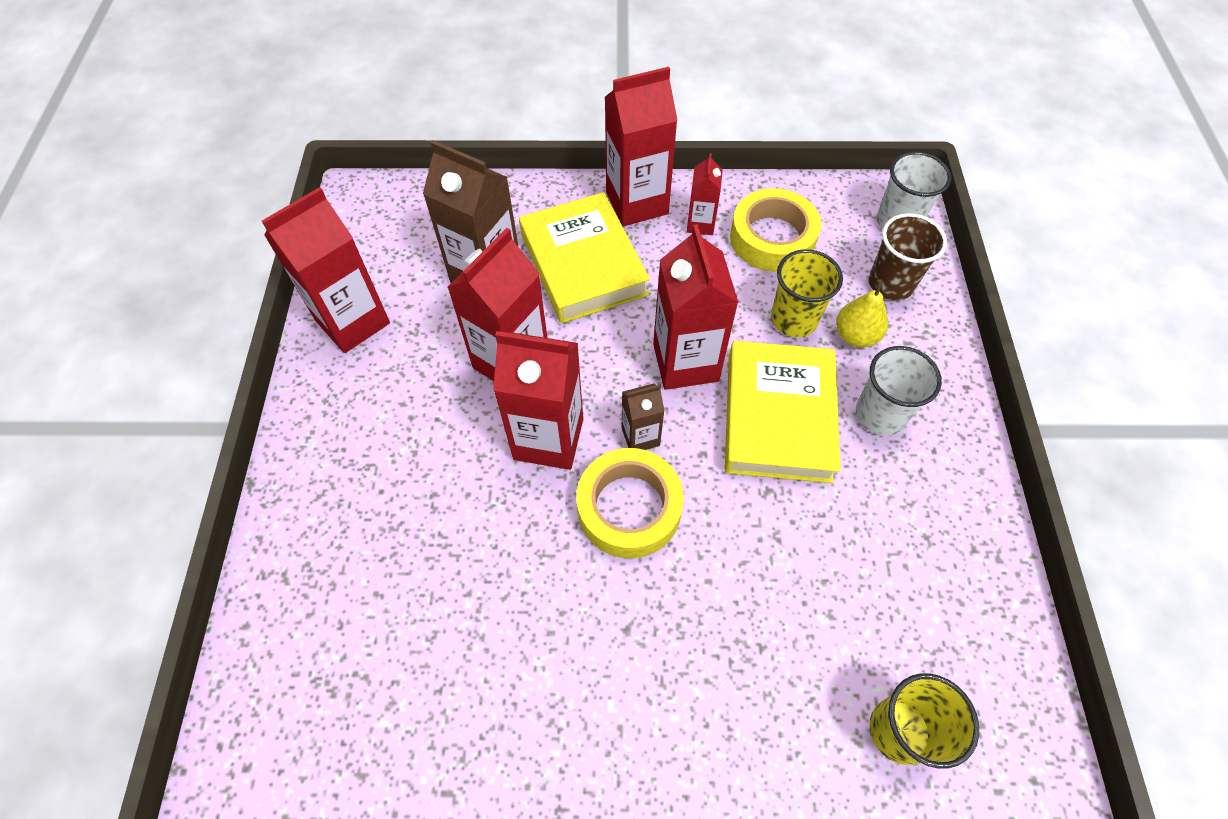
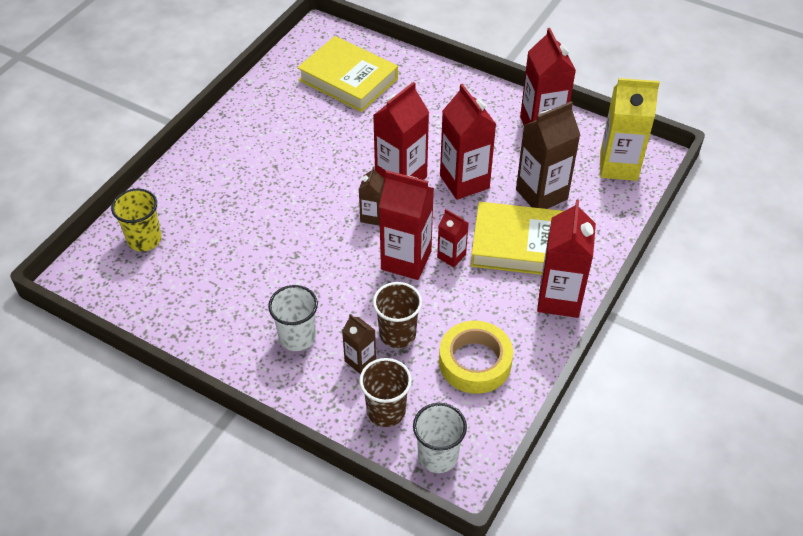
camera: 120 degrees right, 10 degrees down
(392, 221) = (618, 166): none -> yellow carton
(629, 508) = (334, 193): yellow tape -> none
(700, 224) = (515, 326): red carton -> red carton (451, 256)
(778, 416) = (336, 285): yellow book -> yellow book (348, 79)
(794, 319) = (397, 334): yellow cup -> brown cup
(855, 336) = (360, 361): yellow pear -> brown carton

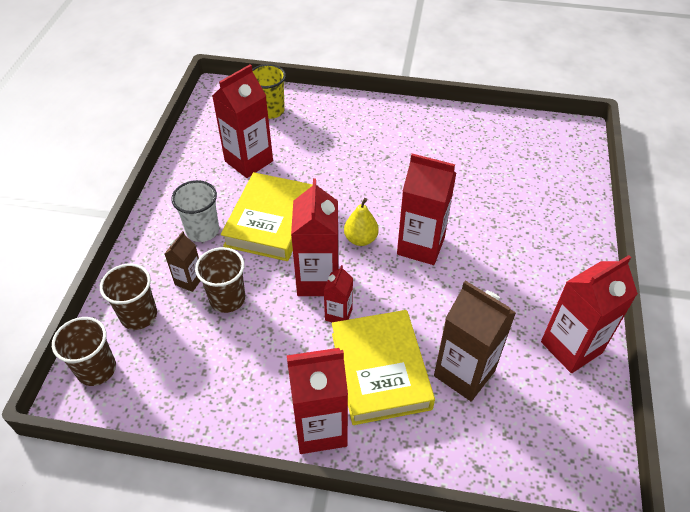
camera: 70 degrees right, 0 degrees up
(348, 79) = (526, 170): yellow book -> yellow book (270, 221)
(372, 216) = (361, 239): brown carton -> yellow pear
(438, 456) = (96, 369): white cup -> brown cup
(464, 182) = (444, 298): red carton -> red carton (249, 161)
(475, 362) = (211, 370): yellow tape -> none
(618, 166) = (556, 445): yellow carton -> none

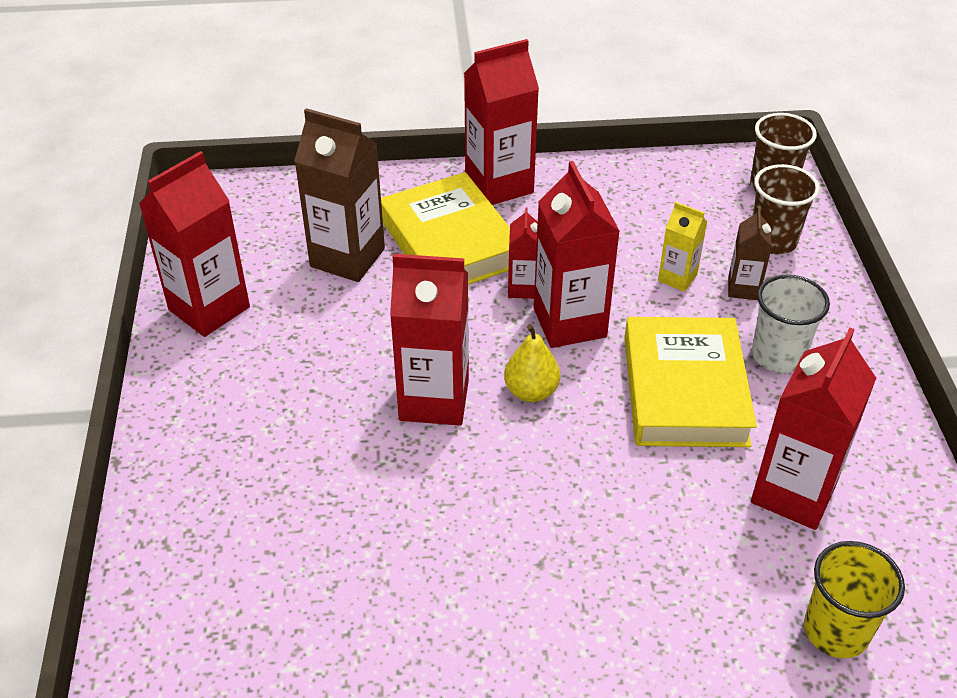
camera: 165 degrees right, 5 degrees down
(227, 299) = (677, 278): brown cup -> yellow carton

